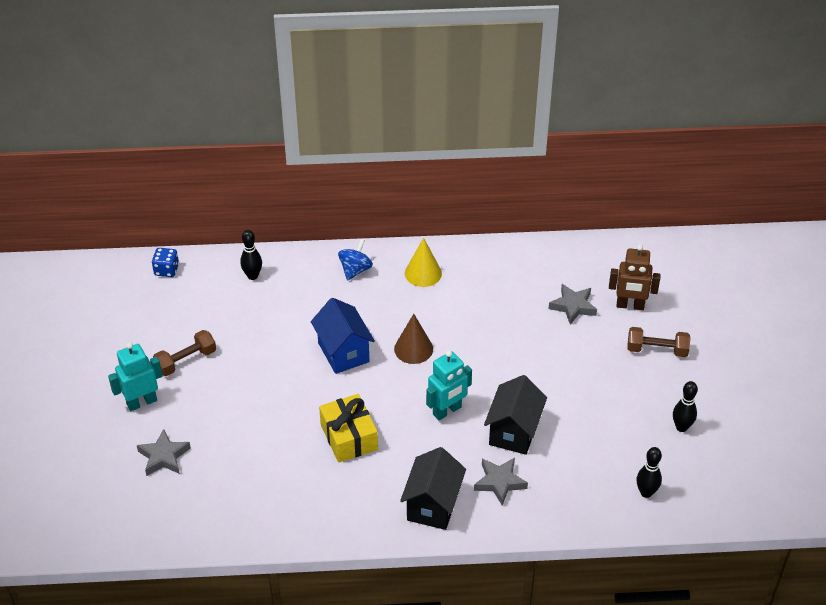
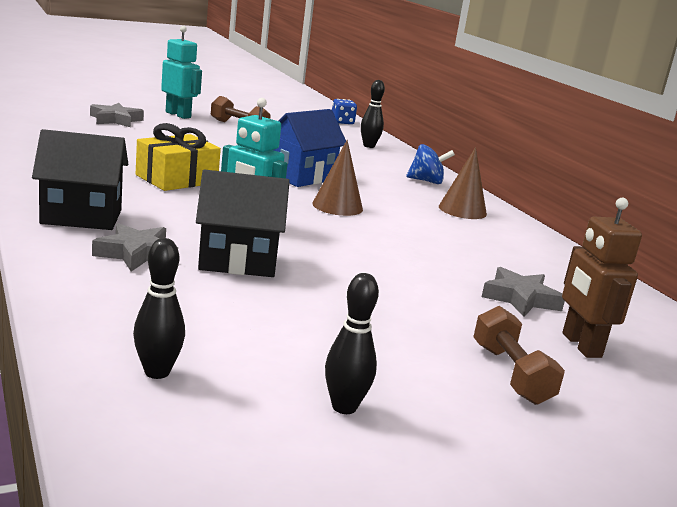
camera: 65 degrees right, 25 degrees down
(423, 273) = (462, 210): yellow cone -> brown cone

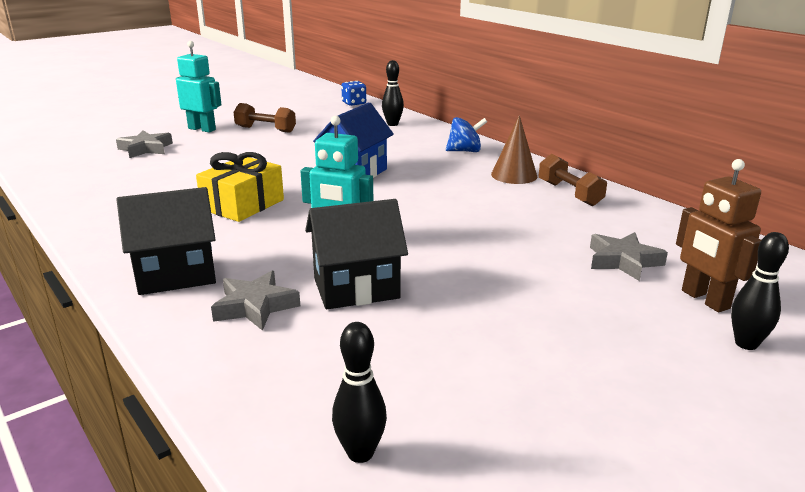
camera: 10 degrees left, 5 degrees up
(337, 206) = (406, 199): brown cone -> none
(344, 407) = (558, 439): black bowling pin -> black bowling pin (746, 344)
(511, 374) = (671, 351): brown dumbbell -> brown dumbbell (569, 193)

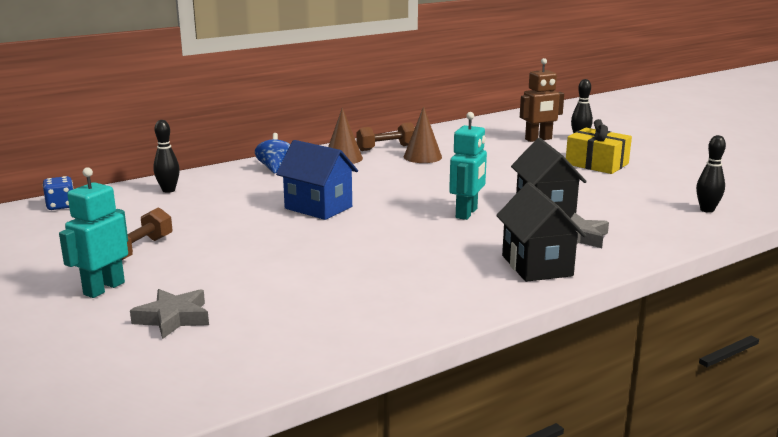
camera: 85 degrees left, 5 degrees down
(243, 205) = (389, 250): yellow gift -> yellow gift (597, 164)
(545, 214) = (422, 157): none -> brown cone
(623, 261) = (495, 148): grey star -> none

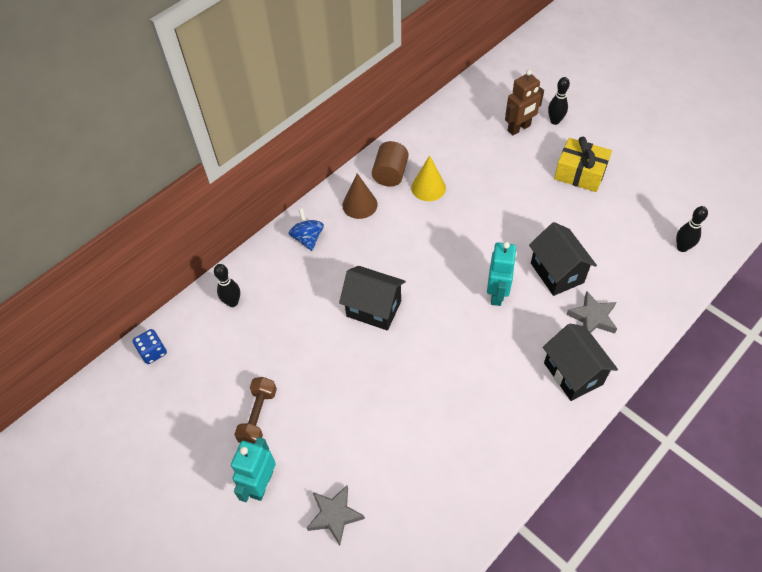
camera: 10 degrees left, 35 degrees up
(318, 207) = (373, 309): blue house -> black house
(386, 148) = (390, 174): brown dumbbell -> brown cylinder
(422, 157) = (428, 187): brown cone -> yellow cone

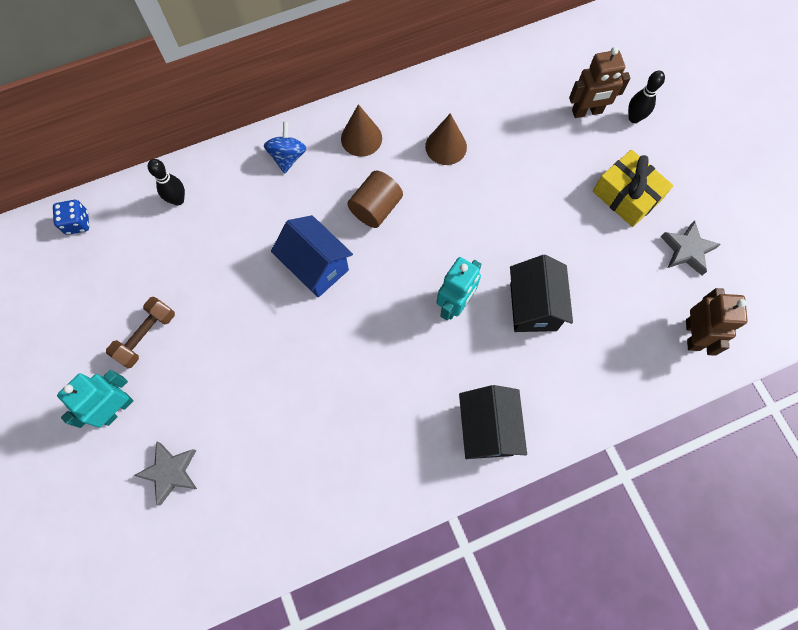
camera: 20 degrees right, 15 degrees up
(373, 309) = (316, 267): black house -> blue house
(390, 174) = (412, 113): brown cylinder -> brown cylinder (376, 208)
(428, 187) = (446, 146): yellow cone -> brown cone
(592, 317) = (543, 375): grey star -> grey star (687, 250)
(682, 247) = (693, 335): black bowling pin -> brown robot

